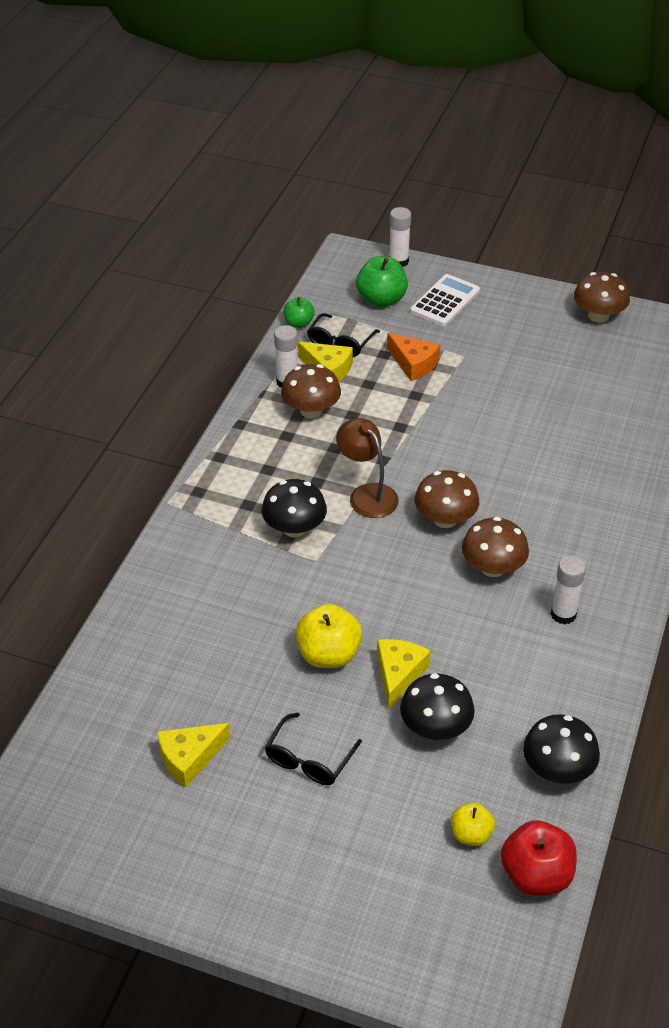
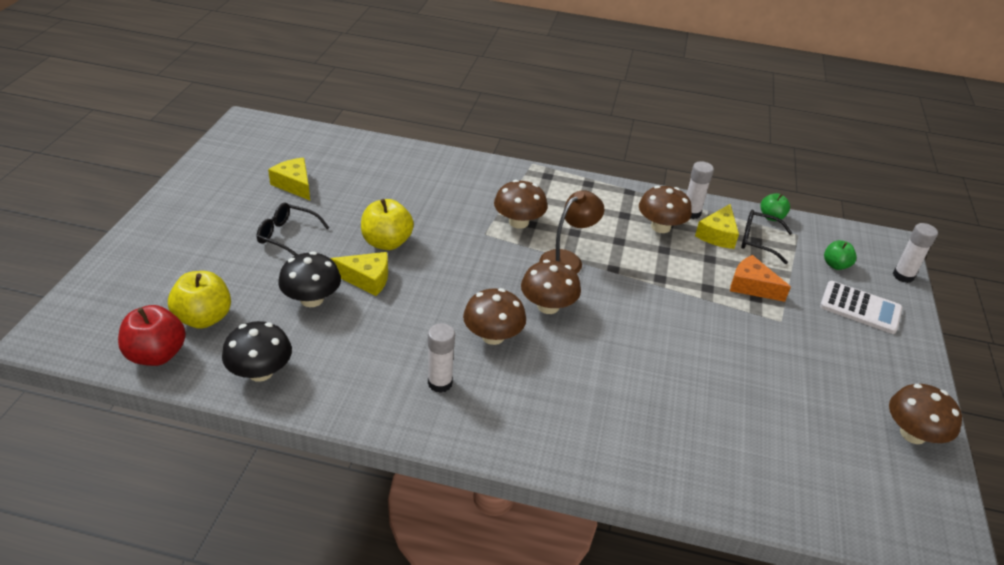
camera: 80 degrees right, 5 degrees down
(294, 528) = (518, 222): black mushroom -> brown mushroom
(381, 299) = (835, 265): green apple -> green apple, size x0.60
(413, 363) = (752, 286): orange cheese -> orange cheese turned 90 degrees clockwise
(471, 834) = (204, 318): yellow apple -> yellow apple, size x1.68

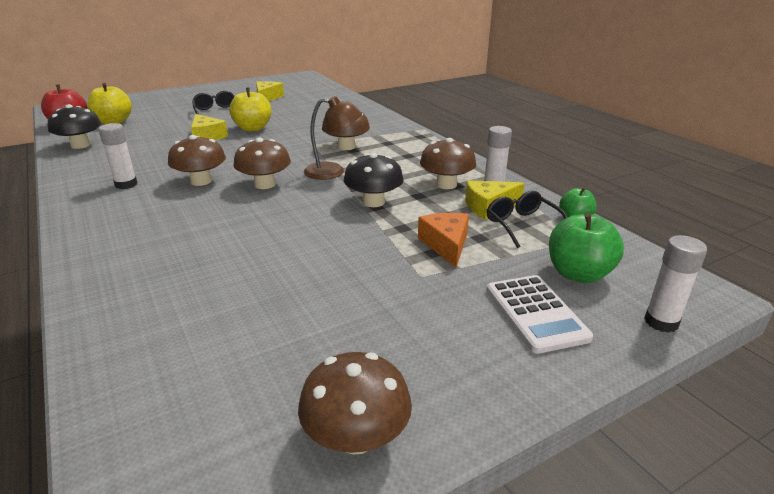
camera: 50 degrees right, 10 degrees down
(312, 299) = (166, 133): black mushroom -> black mushroom (373, 202)
(835, 265) = (578, 274): green apple -> green apple, size x1.68

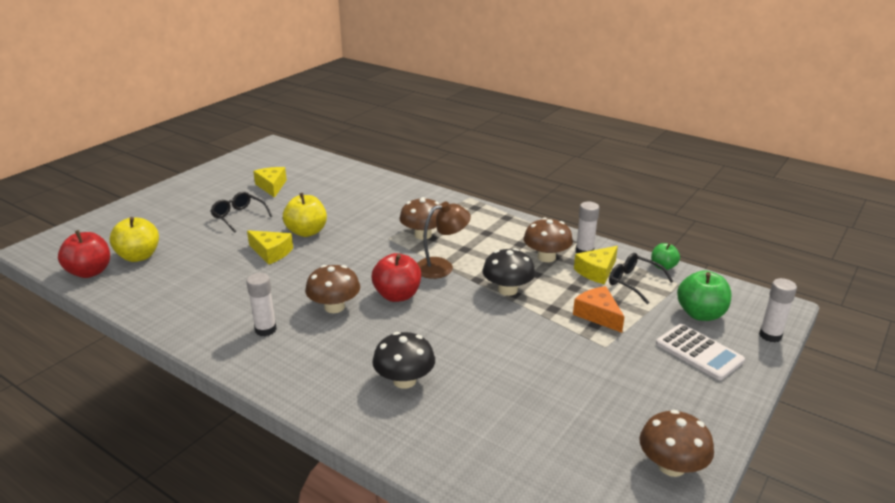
camera: 25 degrees left, 0 degrees up
(80, 145) = (146, 296): black mushroom -> black mushroom (404, 380)
(265, 184) = (397, 295): brown mushroom -> red apple

